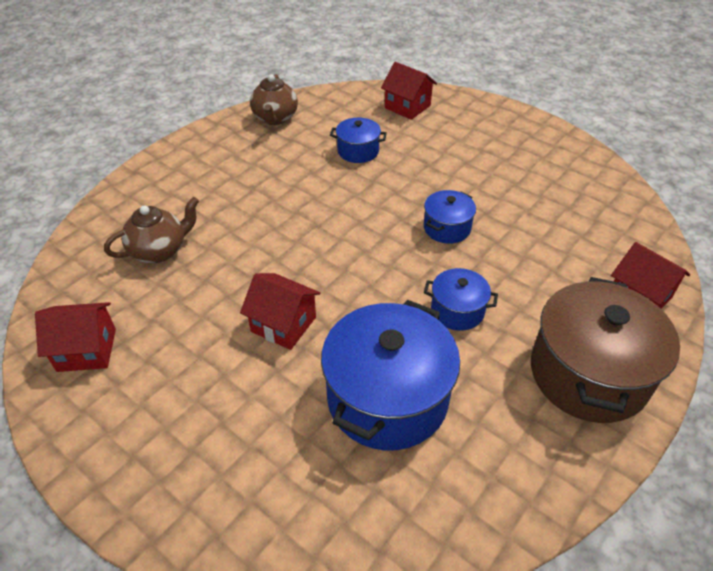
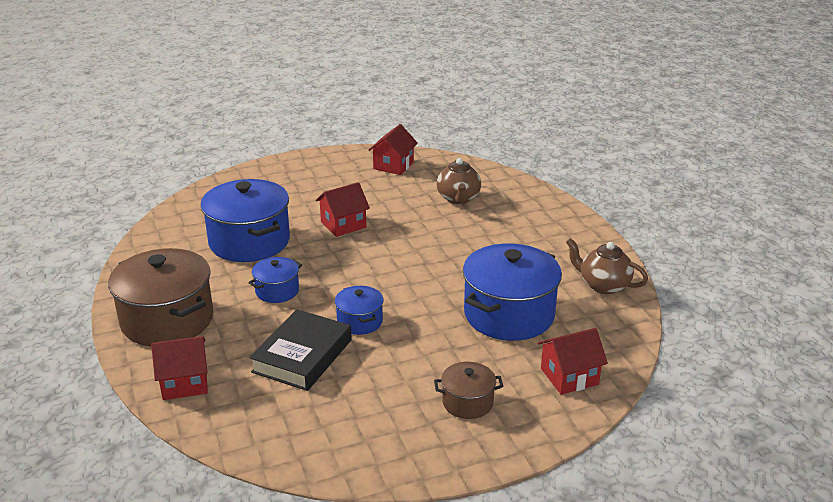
camera: 120 degrees right, 15 degrees down
(358, 151) = (509, 314): blue pot -> blue pot, size x2.00
(480, 138) = (467, 402): none -> brown pot
(526, 241) = (302, 356): none -> black book

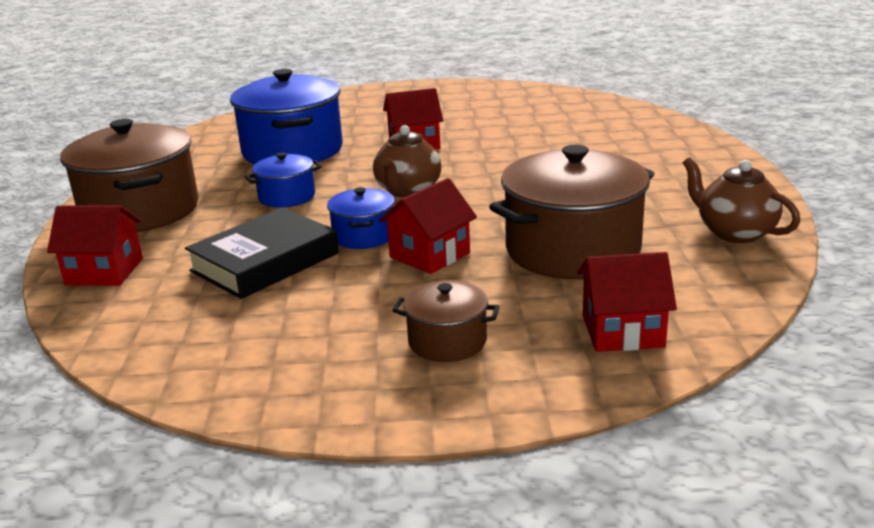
camera: 20 degrees right, 5 degrees down
(393, 165) = (514, 98): red house -> red house (430, 255)
(458, 198) = (577, 131): brown teapot -> brown teapot (408, 191)
(509, 314) = (573, 250): blue pot -> brown pot

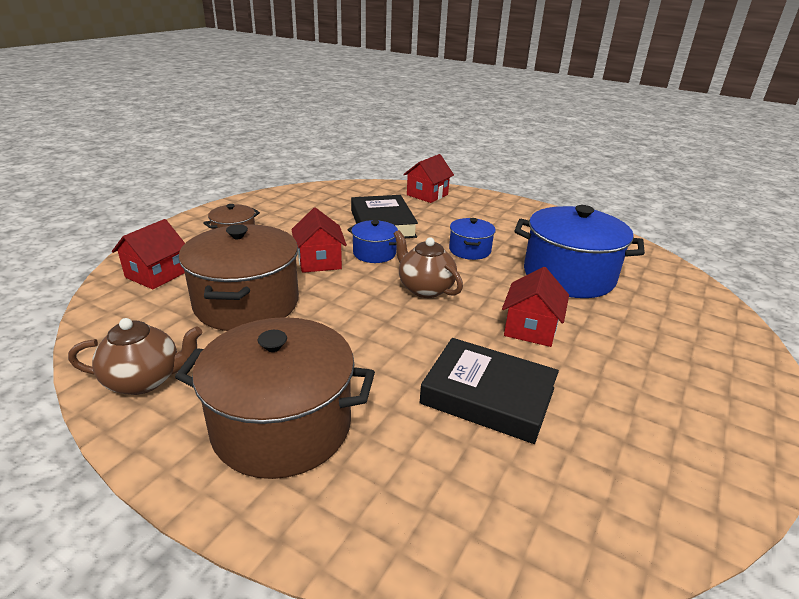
camera: 120 degrees right, 5 degrees up
(140, 211) = (500, 213): brown pot -> brown pot (282, 426)
(522, 137) = (488, 396): none -> black book

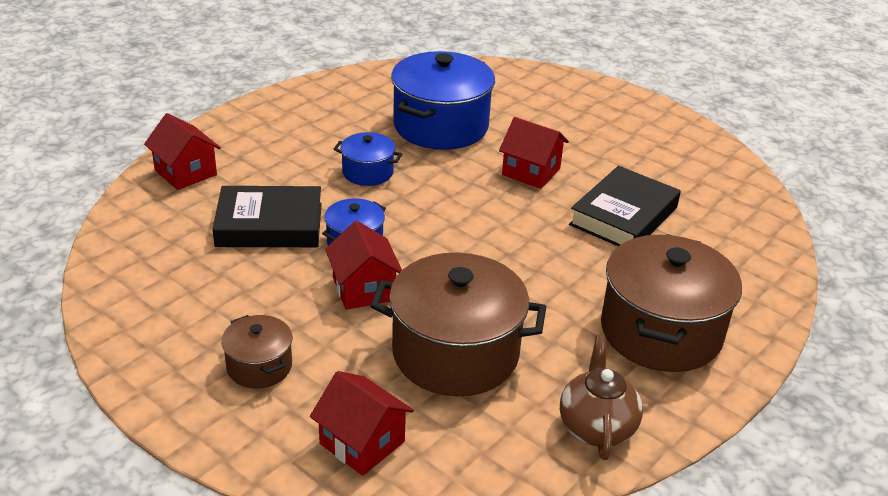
camera: 80 degrees left, 5 degrees up
(319, 261) = (364, 289): red house -> red house turned 75 degrees clockwise
(424, 288) = (447, 219): brown teapot -> none

